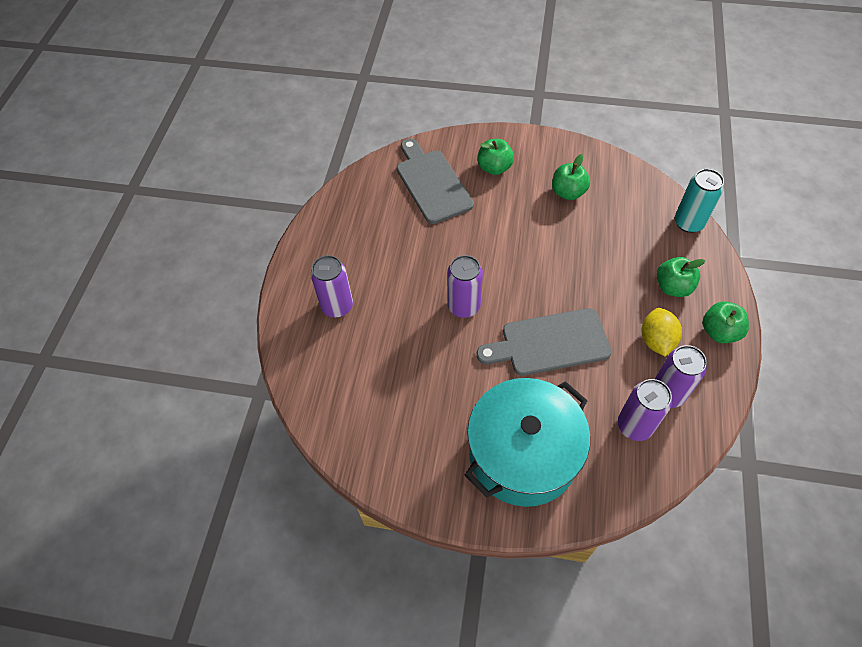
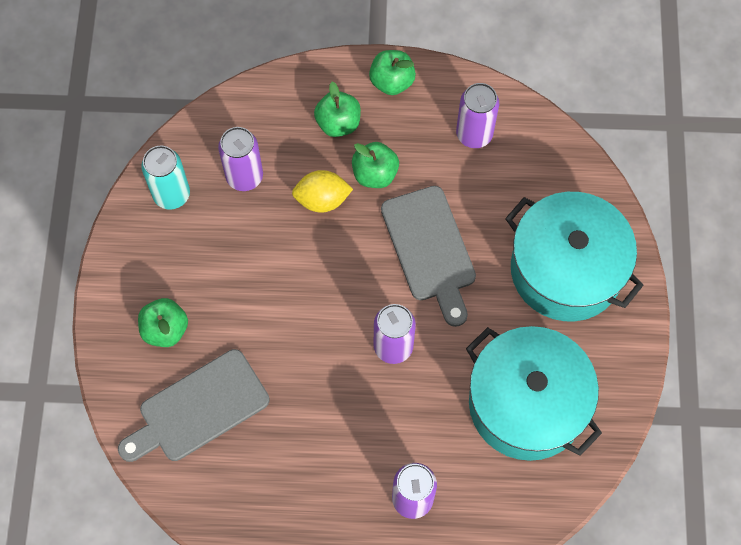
camera: 100 degrees left, 10 degrees up
(399, 400) = (526, 404): none -> turquoise pot
(568, 192) = (203, 236): green apple -> green apple (375, 174)
(634, 426) = (515, 165): purple can -> purple can (244, 176)
(656, 340) = (411, 142): yellow lemon -> yellow lemon (322, 200)
(688, 223) = (243, 103): turquoise can -> turquoise can (171, 194)

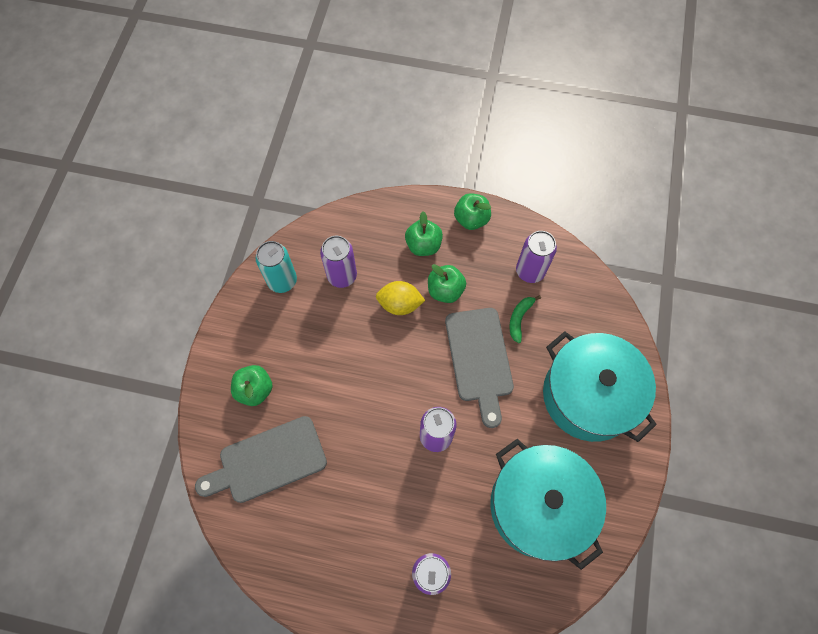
camera: 10 degrees right, 0 degrees up
(470, 193) = (519, 319): none -> green banana

